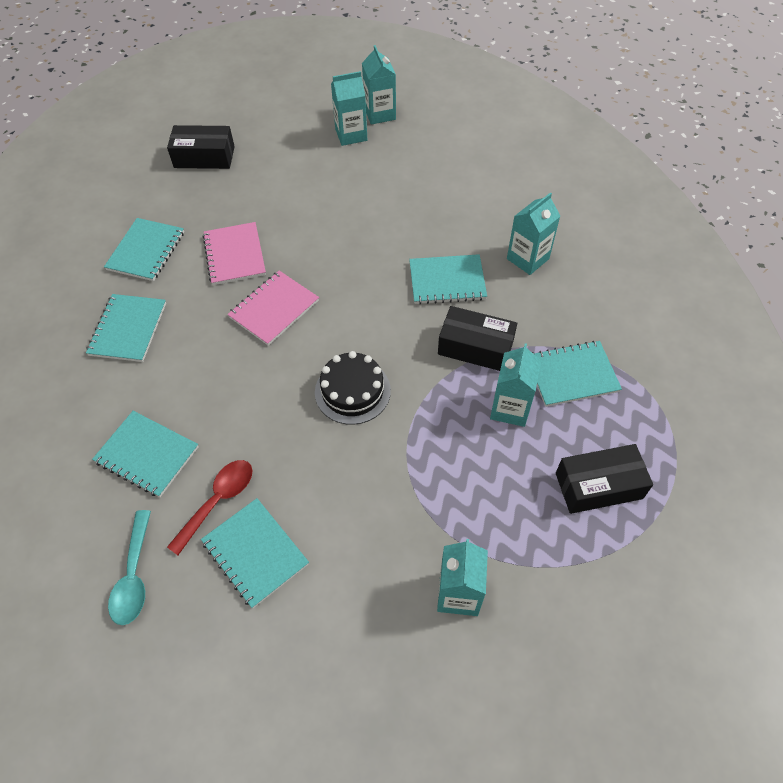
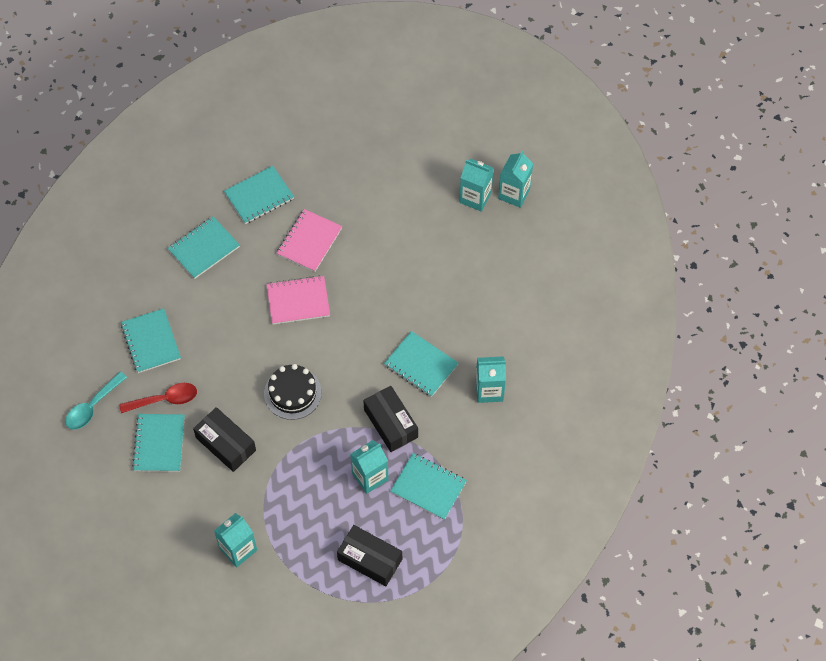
camera: 40 degrees right, 5 degrees up
(204, 157) = (358, 142): black box -> black box (225, 444)

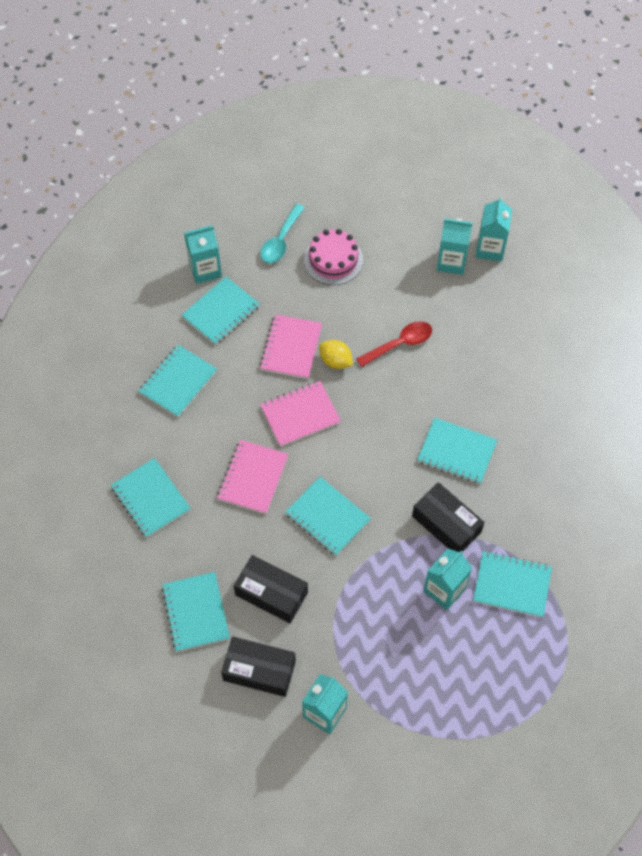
camera: 15 degrees left, 0 degrees up
(92, 406) = (106, 589): turquoise spoon -> turquoise spoon (281, 240)
(165, 399) = (186, 560): red spoon -> red spoon (400, 344)
(241, 345) = (253, 478): none -> pink notebook
(292, 393) = (327, 517): black cake -> turquoise notebook
(343, 262) = (335, 361): none -> yellow lemon
(370, 559) = (476, 684): black box -> black box (259, 670)
(371, 172) = (333, 260): none -> pink cake
(489, 390) = (539, 461): turquoise carton -> turquoise carton (205, 270)

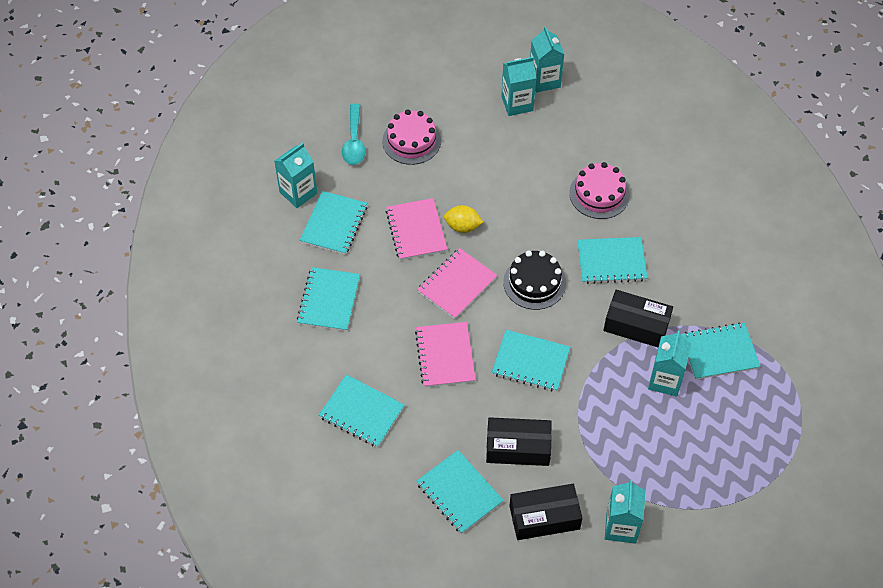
camera: 25 degrees left, 5 degrees down
(373, 442) = (534, 282): none -> black cake
(400, 344) = (511, 190): red spoon -> none
(481, 381) = (599, 194): none -> pink cake

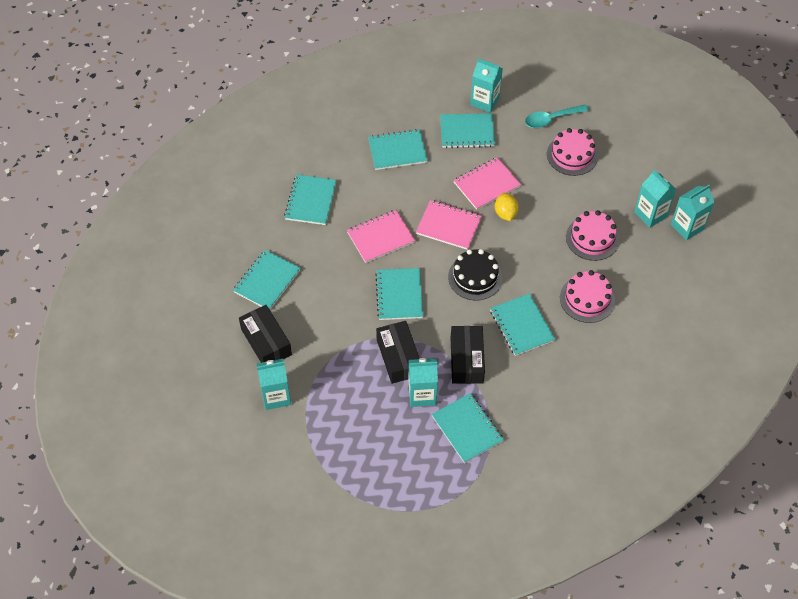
camera: 70 degrees right, 0 degrees up
(518, 447) = (319, 308): black box -> black box (398, 357)
(526, 162) = (592, 238): none -> pink cake

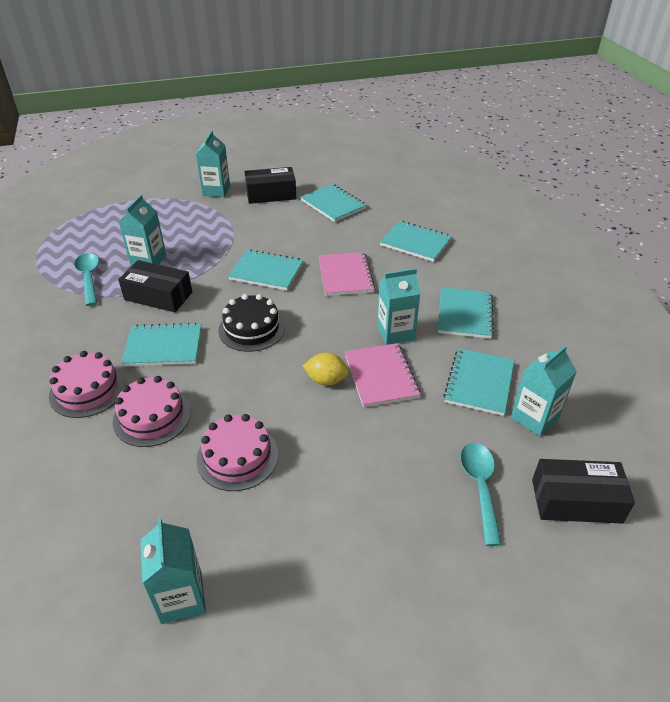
camera: 110 degrees right, 15 degrees down
(398, 357) = (198, 256): black box -> black box (576, 501)
(448, 226) = (334, 327): pink notebook -> none
(467, 429) = (89, 278): turquoise notebook -> turquoise spoon
(572, 155) = (397, 488): pink cake -> pink cake (87, 390)
(650, 214) = (235, 551): turquoise carton -> turquoise carton (395, 333)

